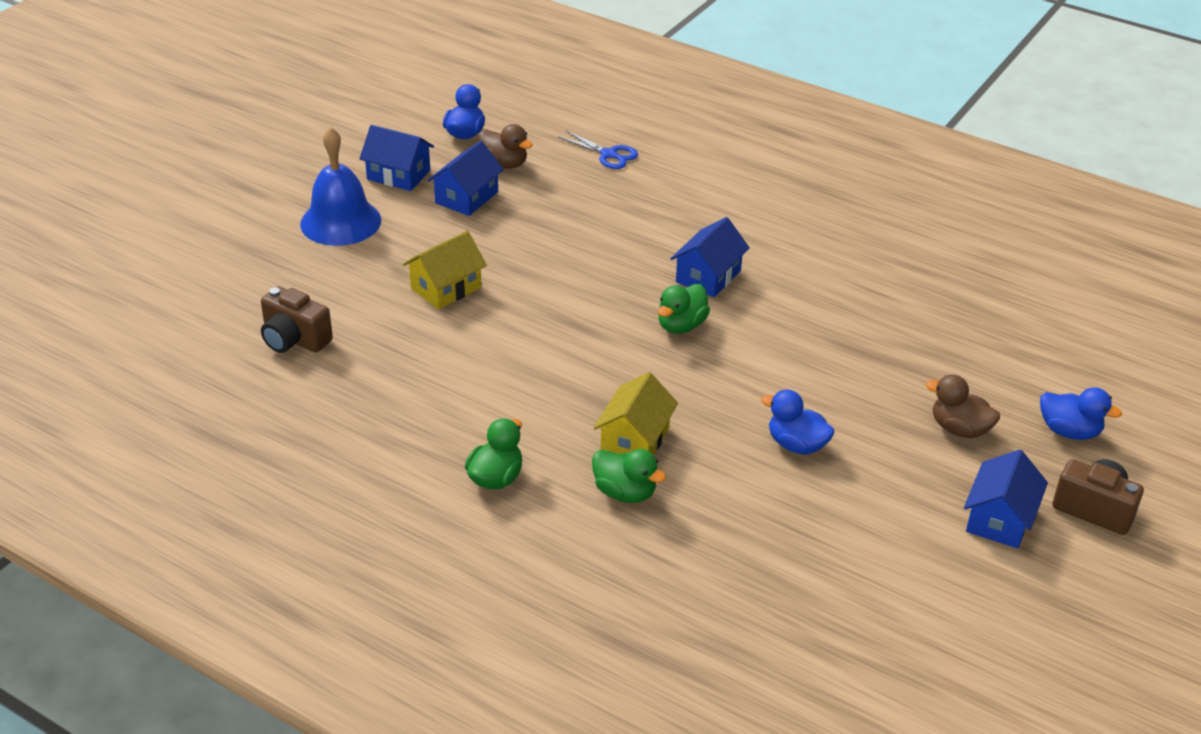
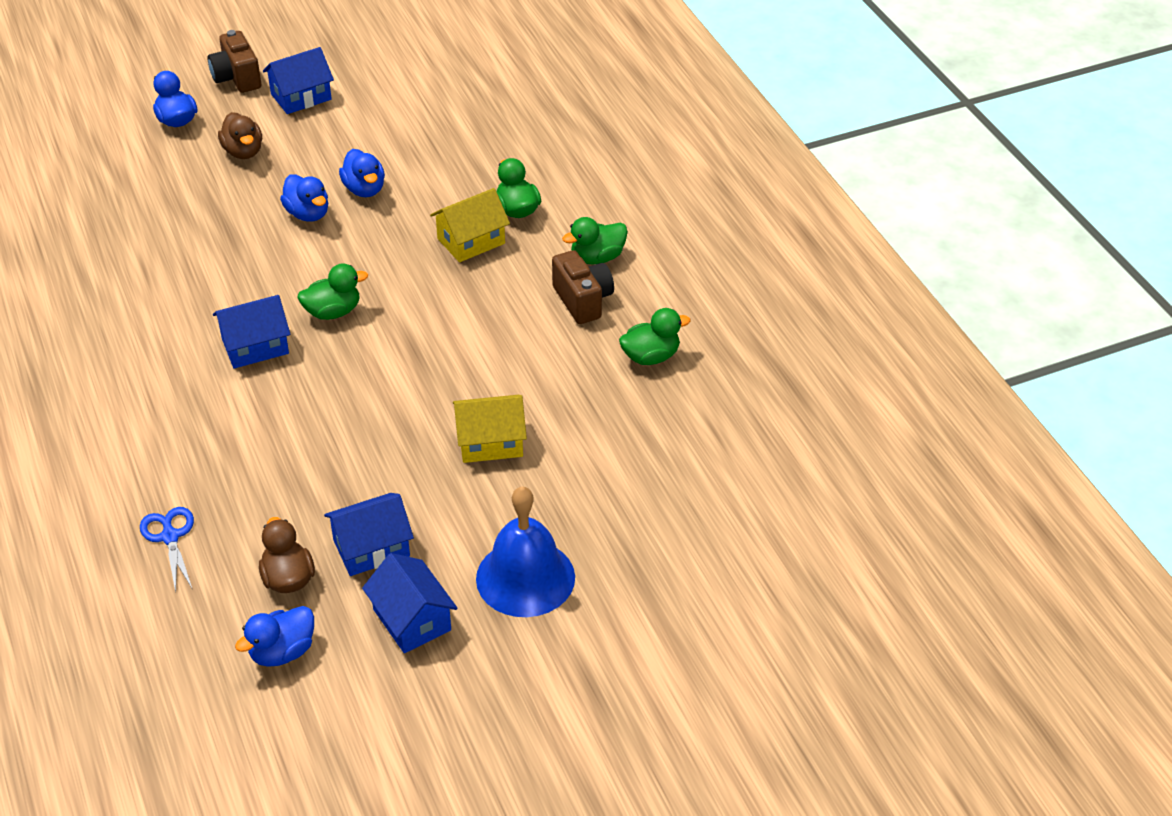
camera: 145 degrees left, 5 degrees up
(294, 340) = (667, 449): brown camera -> brown camera (583, 301)
(365, 406) = (651, 357): none -> green duck
(814, 397) = (308, 214): none -> blue duck

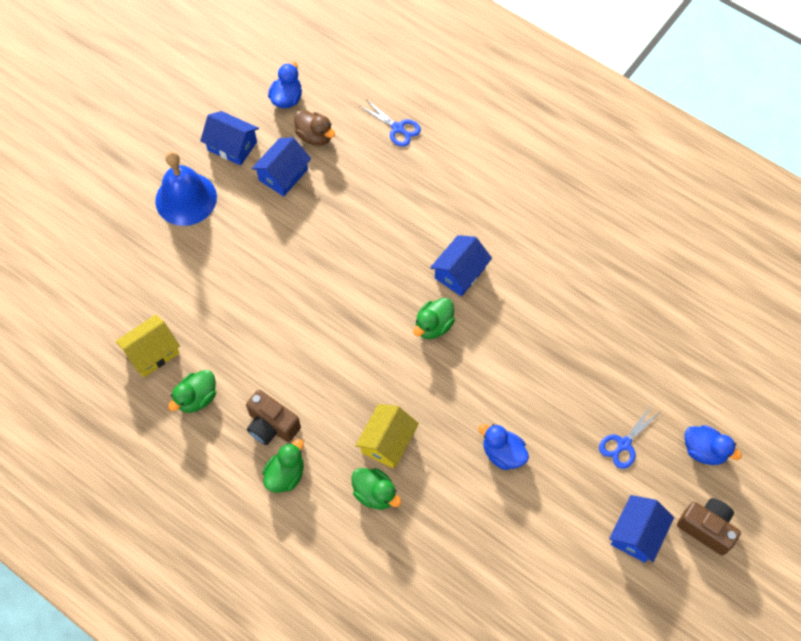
camera: 150 degrees right, 20 degrees up
(243, 152) = (623, 444): brown duck -> blue scissors
(308, 214) = (523, 405): blue duck -> none
(490, 442) = (262, 276): yellow house -> yellow house (152, 352)

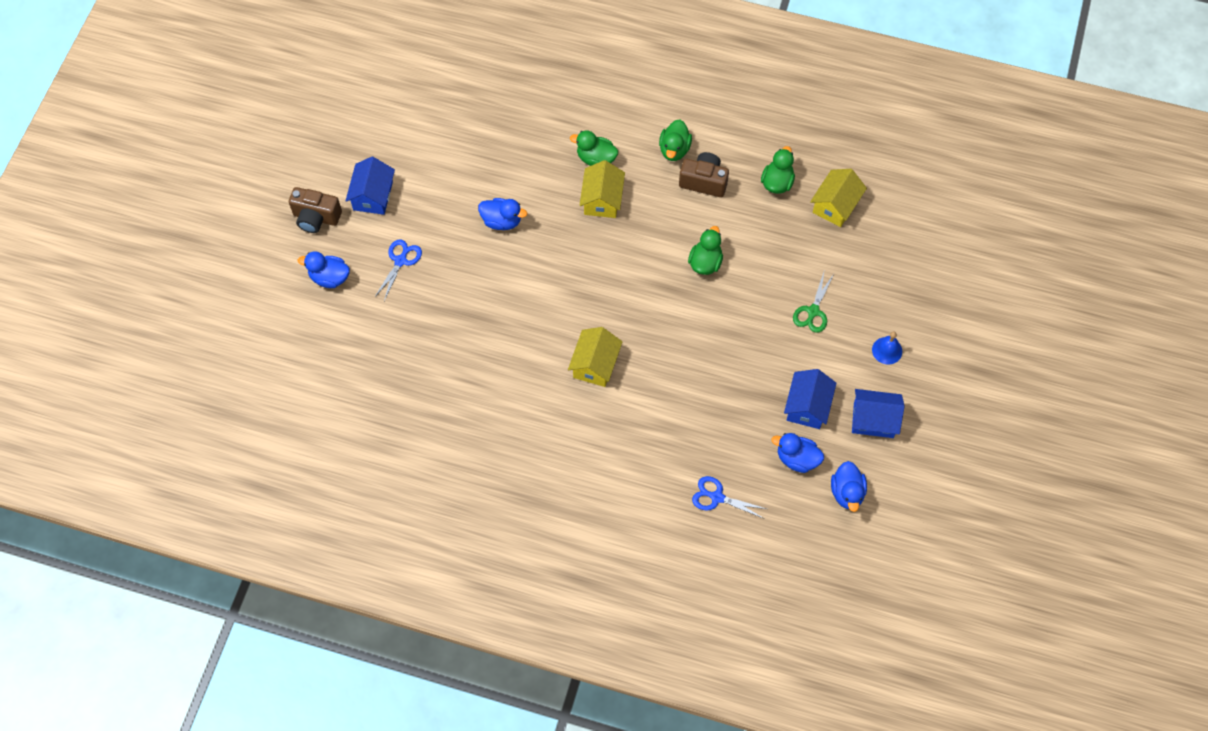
camera: 160 degrees right, 0 degrees up
(186, 199) = (887, 350): blue bell -> blue bell, size x0.48
(233, 255) = (813, 311): none -> green scissors
(315, 136) = (797, 459): brown duck -> blue duck
(433, 326) = (601, 307): green duck -> green duck (705, 262)
(460, 273) = (595, 364): blue house -> yellow house

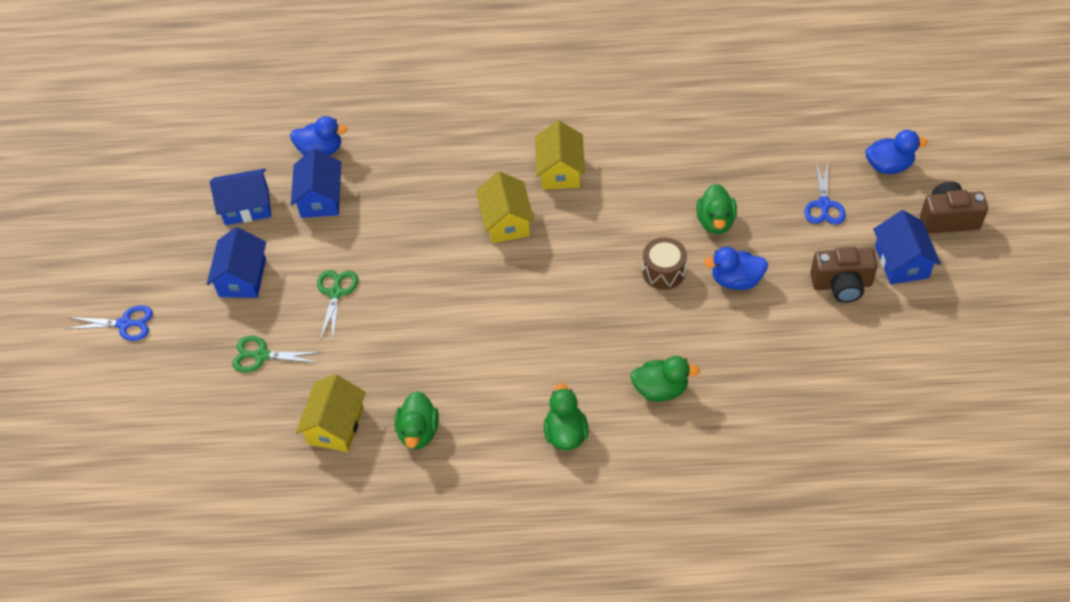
camera: 165 degrees right, 10 degrees down
(552, 246) = (663, 272): none -> brown drum
(602, 199) = (630, 342): yellow house -> yellow house (506, 221)
(704, 181) = (512, 403): brown camera -> brown camera (841, 285)
(705, 262) = (477, 308): green duck -> green duck (715, 222)
(717, 497) = (392, 97): blue scissors -> blue scissors (125, 324)
(847, 492) = (263, 137): blue duck -> none
(881, 277) = (262, 355): none -> green scissors
(887, 350) = (242, 278): blue bell -> blue house

